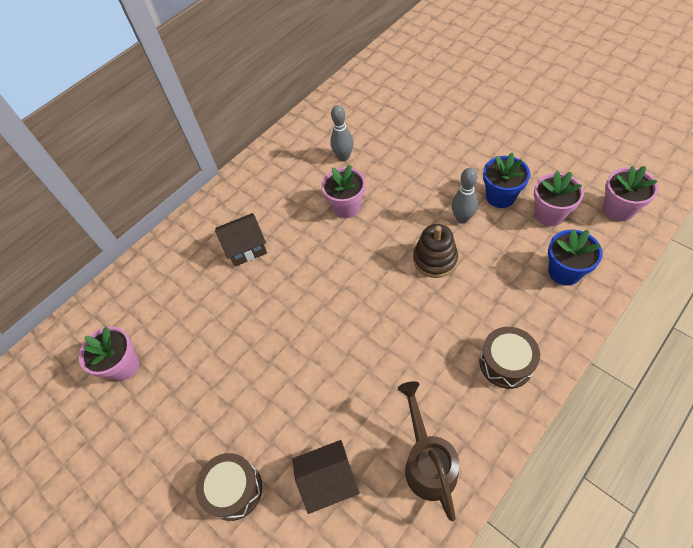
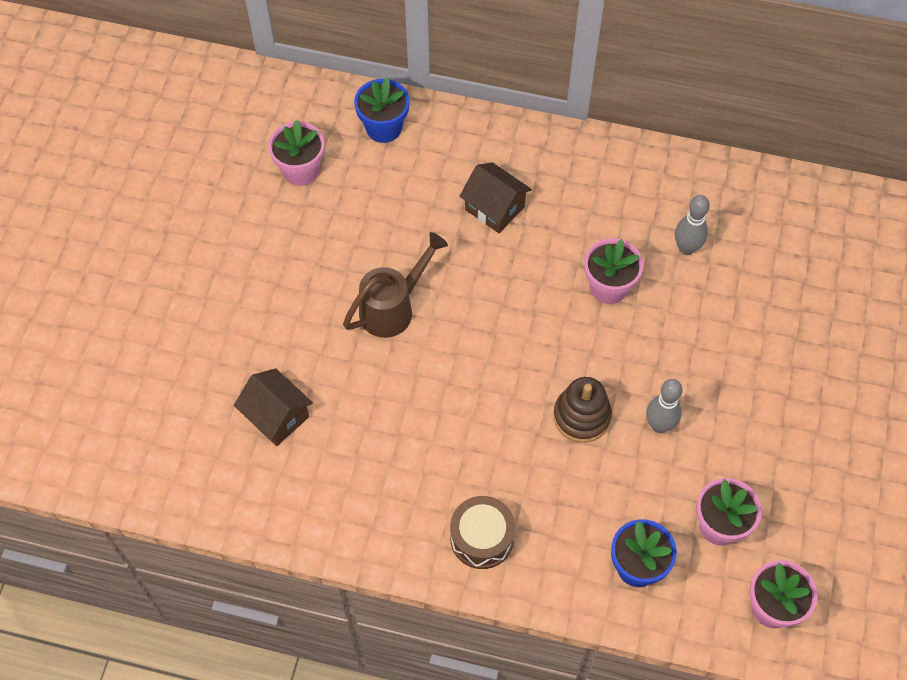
camera: 55 degrees right, 5 degrees up
(234, 489) = (231, 338): brown drum -> none
(427, 463) = (335, 499): brown watering can -> brown watering can (393, 308)
(500, 196) = (719, 458): blue flower pot -> blue flower pot (383, 128)

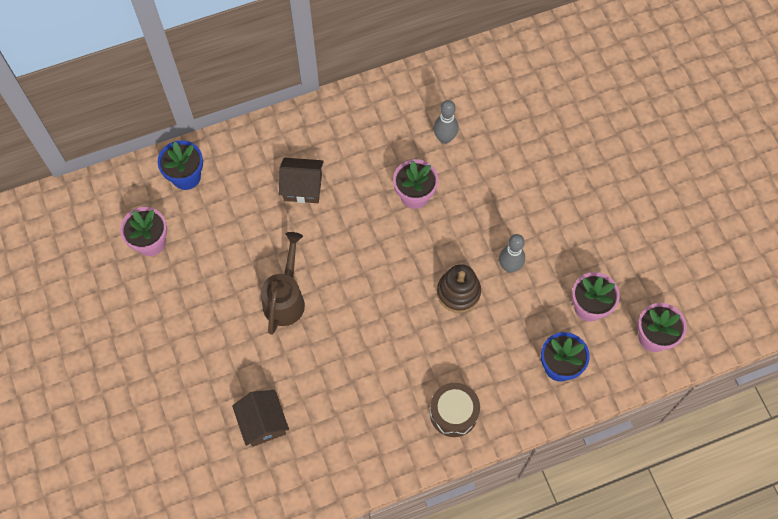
camera: 35 degrees left, 5 degrees up
(276, 416) = (263, 423): brown house -> brown house turned 60 degrees clockwise

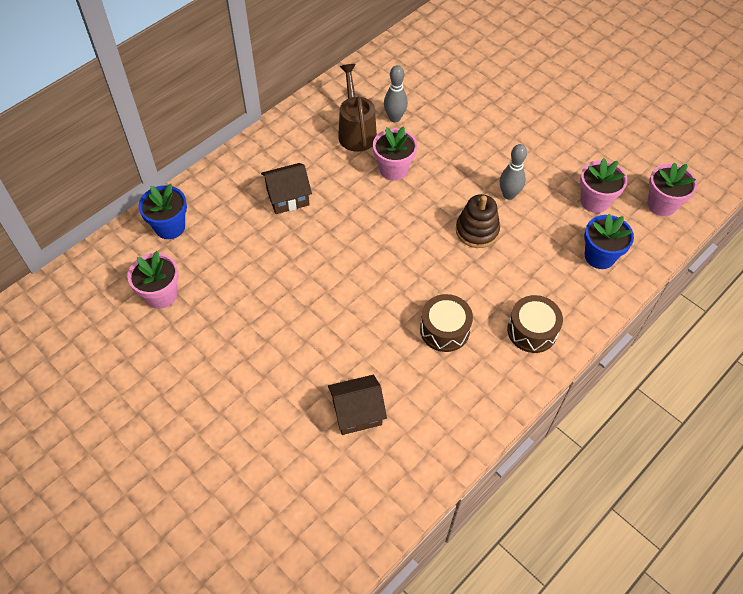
camera: 25 degrees left, 10 degrees down
(263, 423) = (357, 412): brown house -> brown house turned 60 degrees counterclockwise
(285, 299) = (321, 294): brown watering can -> brown watering can (356, 131)
(376, 379) = (444, 330): none -> brown drum

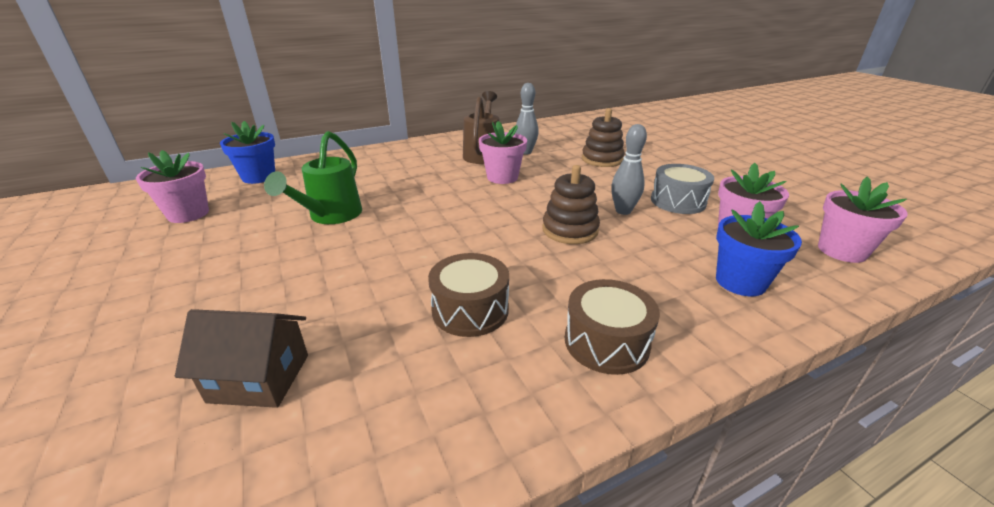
camera: 20 degrees right, 25 degrees down
(284, 264) = (331, 216): none -> green watering can
(288, 197) = (383, 178): brown house -> none
(469, 114) = (602, 159): none -> brown stacking toy
(547, 170) = (678, 201): none -> grey drum

